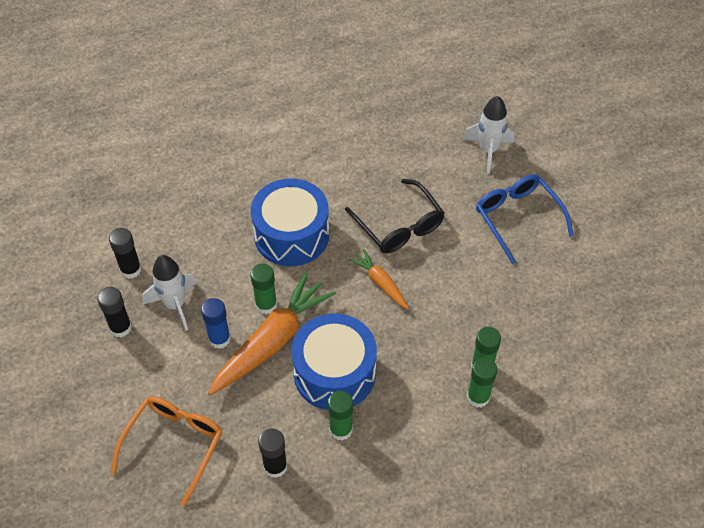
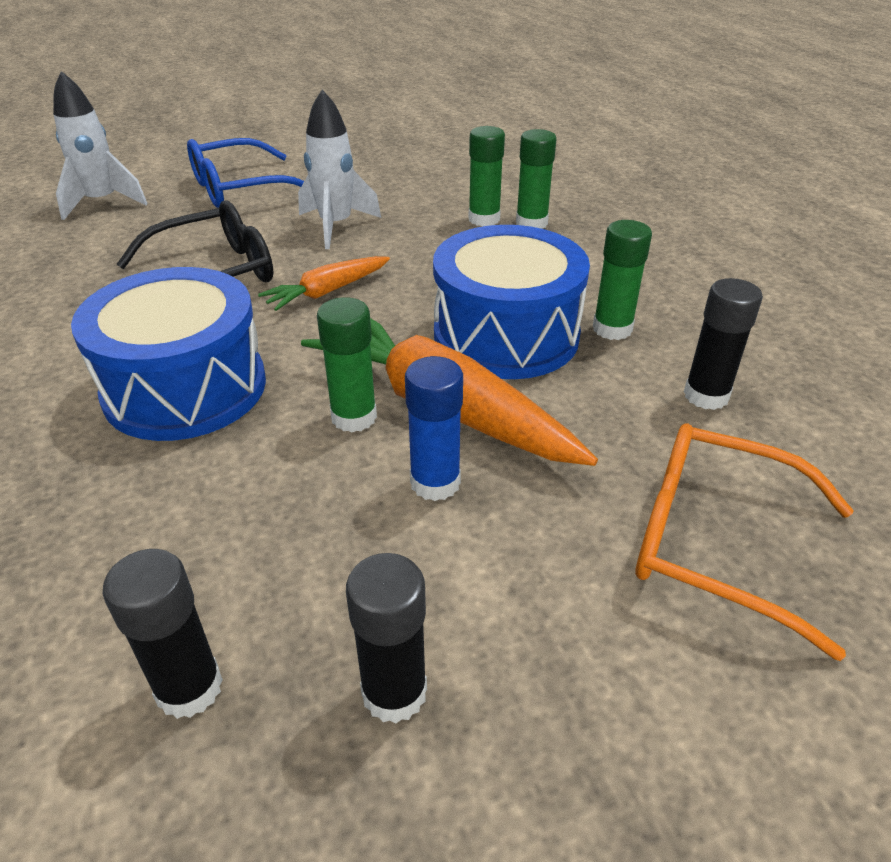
camera: 90 degrees left, 15 degrees down
(175, 305) = (332, 570): white rocket -> white rocket (336, 226)

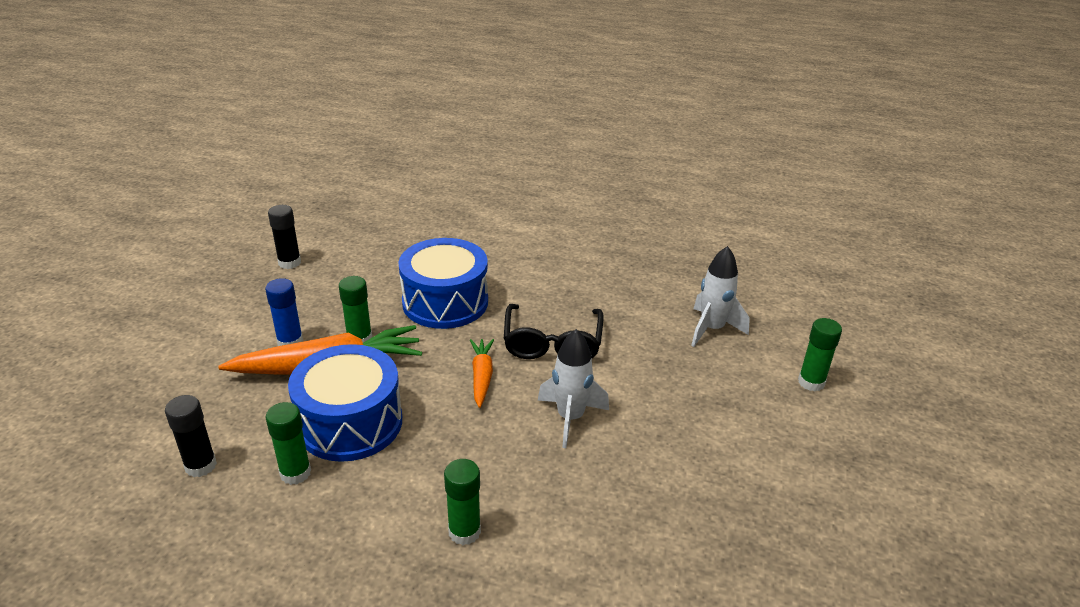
camera: 125 degrees right, 5 degrees down
(240, 188) = (687, 397): blue glasses -> none
(394, 692) = (230, 294): black glue stick -> none
(484, 219) = (501, 506): green glue stick -> green glue stick (811, 382)
(715, 542) = (150, 396): orange glasses -> none

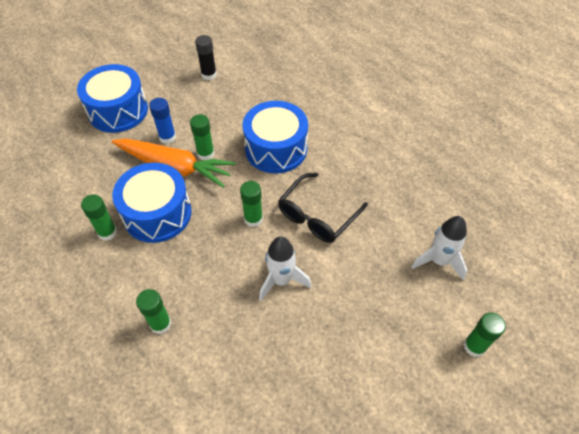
camera: 35 degrees right, 20 degrees up
(188, 340) = (118, 110): none -> blue drum
(201, 466) = (68, 201): black glue stick -> none
(481, 376) = (253, 219): orange carrot -> green glue stick

